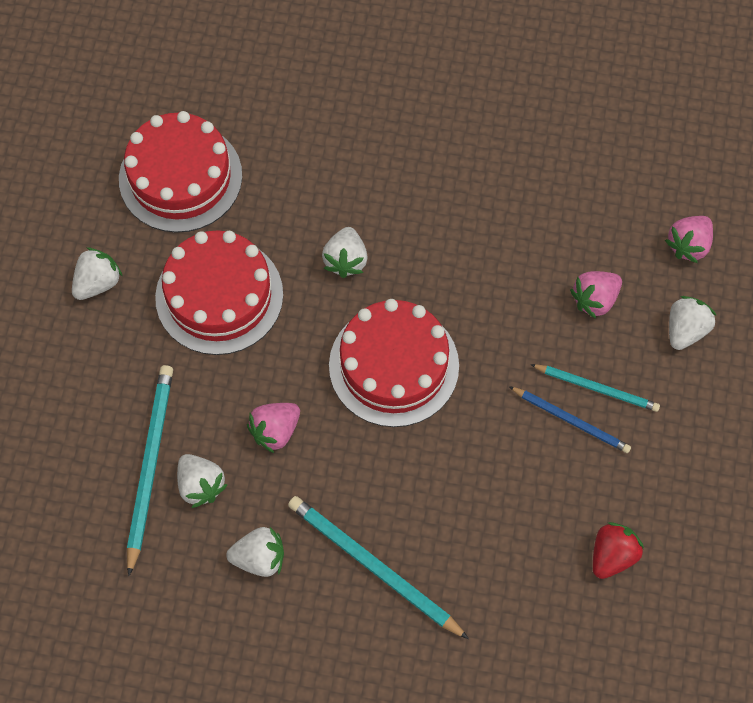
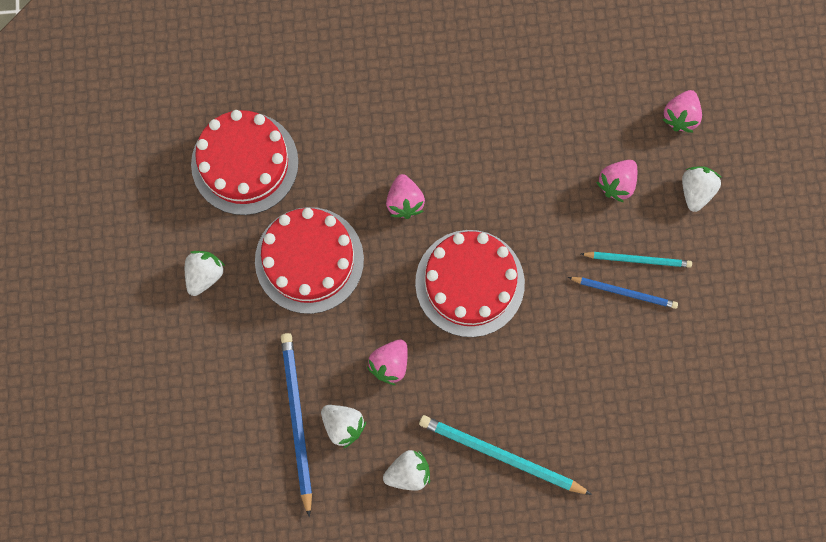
camera: 15 degrees left, 10 degrees up
(150, 465) = (297, 420): turquoise pencil -> blue pencil
(345, 260) = (404, 202): white strawberry -> pink strawberry
(612, 555) = (685, 395): red strawberry -> none

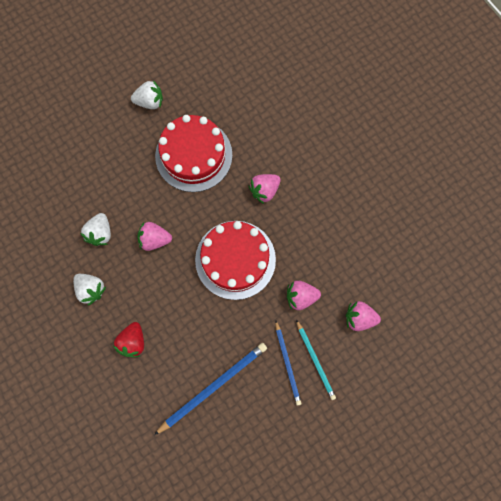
camera: 60 degrees right, 0 degrees up
(245, 163) = (232, 85): red cake -> none
(297, 420) = (89, 204): blue pencil -> blue pencil (213, 386)
(500, 455) = (133, 341): turquoise pencil -> red strawberry
(680, 116) = (433, 335): pink strawberry -> pink strawberry (300, 296)
(696, 191) = (387, 374): white strawberry -> none

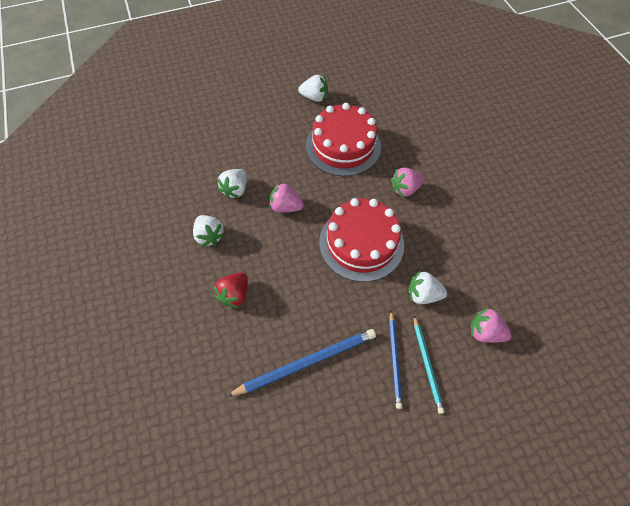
camera: 15 degrees right, 15 degrees down
(300, 296) = (423, 294): pink strawberry -> white strawberry

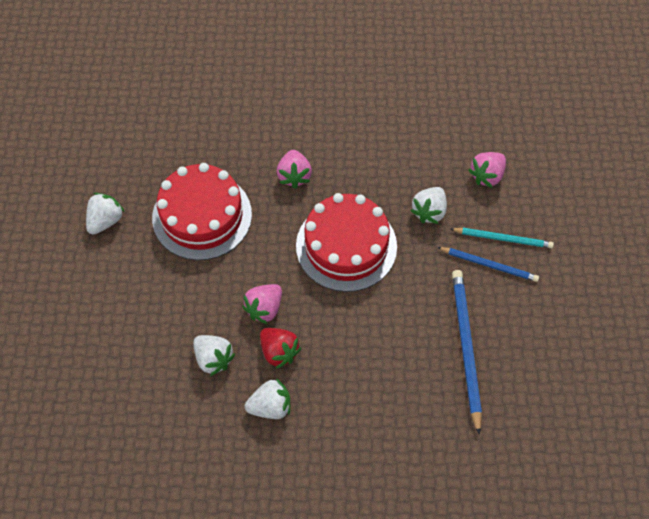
camera: 70 degrees left, 0 degrees up
(234, 294) = (361, 398): red strawberry -> red strawberry (279, 352)

